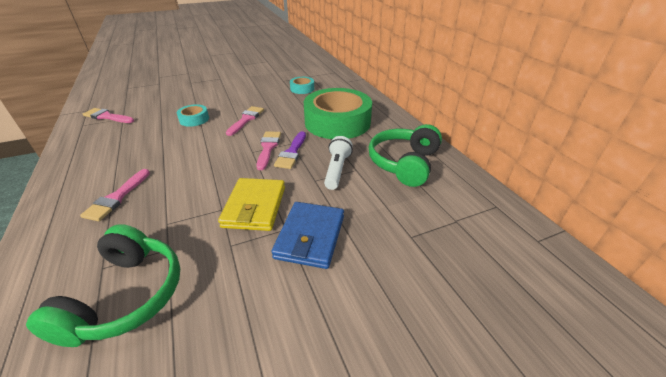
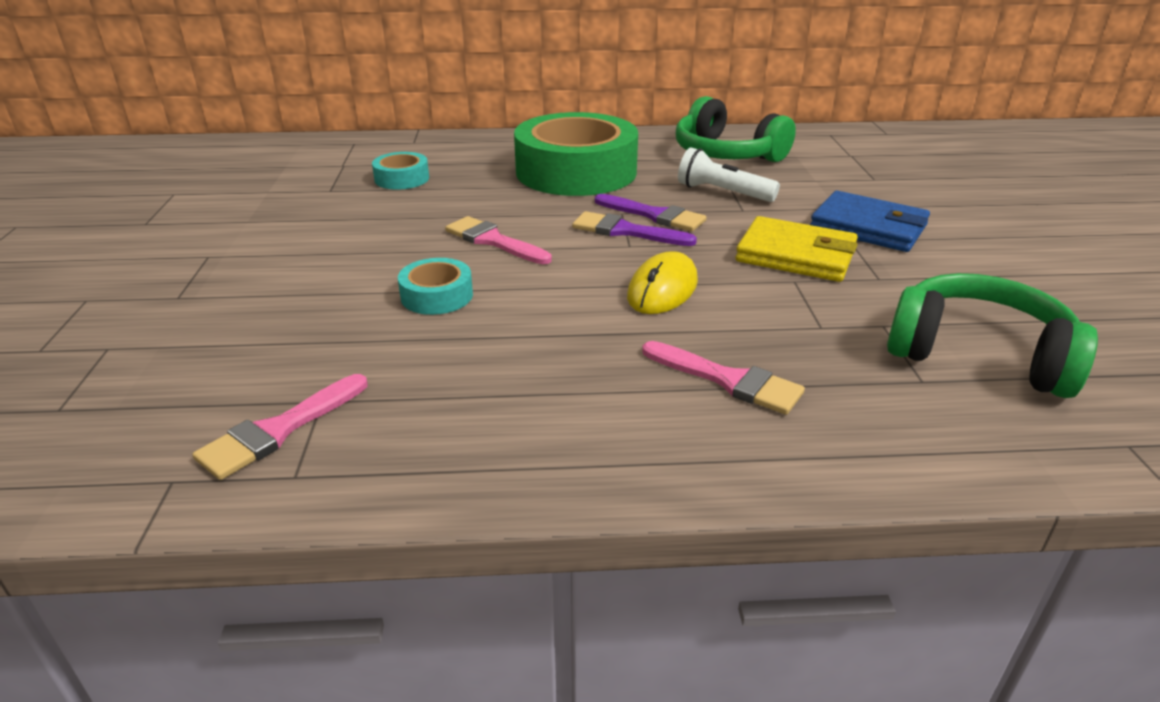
camera: 70 degrees left, 5 degrees down
(205, 168) = (662, 289): none -> yellow mouse
(268, 148) = (625, 231): pink brush -> purple brush

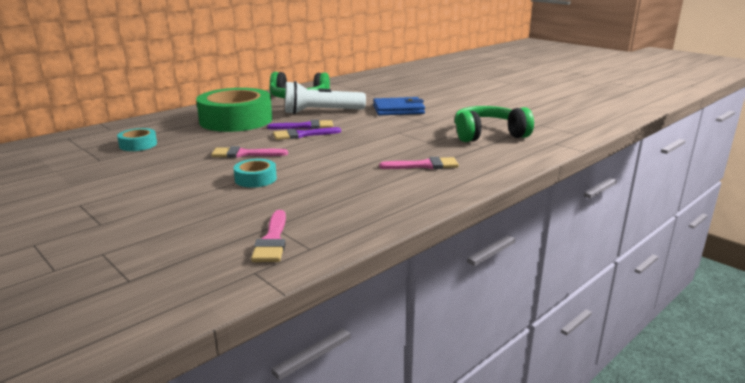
camera: 40 degrees left, 10 degrees down
(662, 289) = (353, 148): yellow mouse -> none
(722, 192) = (321, 112): white flashlight -> white flashlight, size x1.53
(795, 255) = (386, 124): yellow wallet -> none

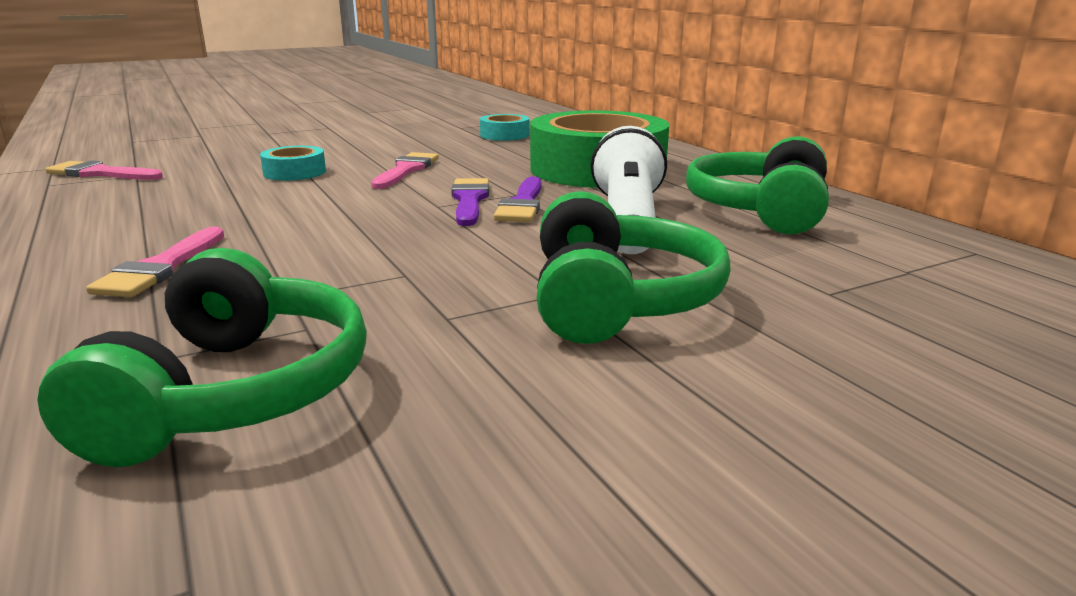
camera: 105 degrees right, 0 degrees up
(398, 110) = (618, 300): blue wallet -> green headphones

